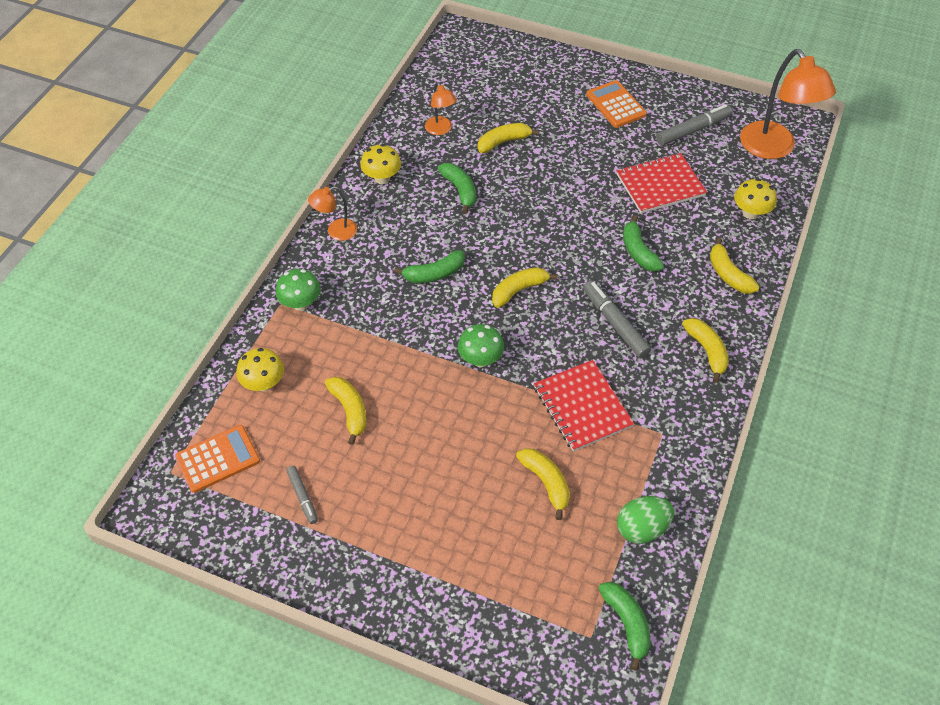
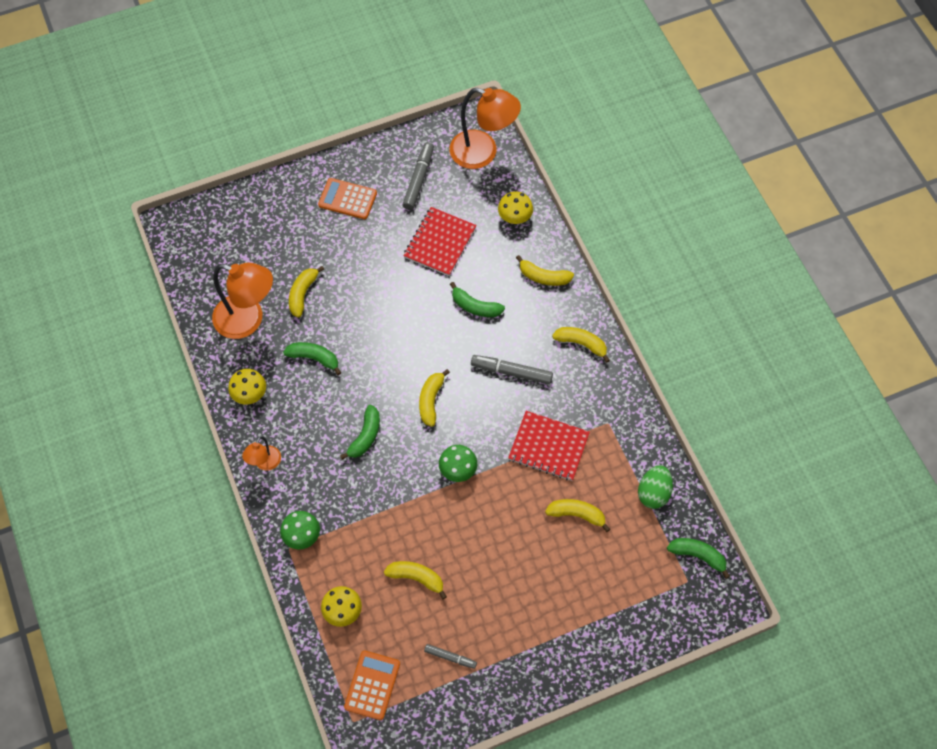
camera: 45 degrees left, 10 degrees up
(440, 130) = (248, 320): orange lamp -> orange lamp, size x1.97

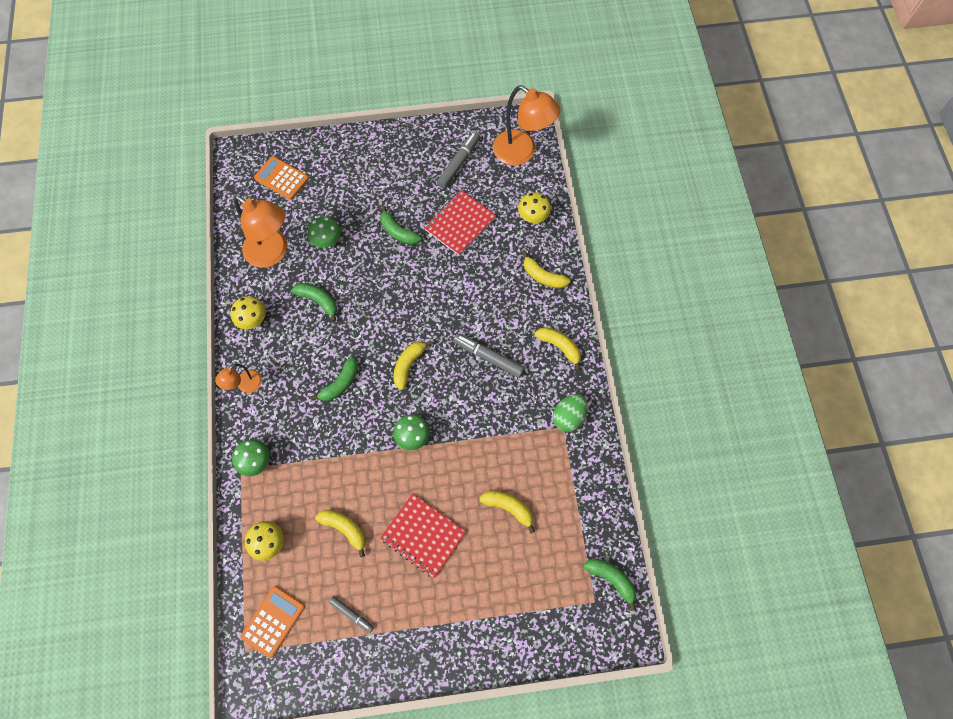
camera: 15 degrees right, 5 degrees up
(303, 294) = (327, 241): yellow banana -> green mushroom
(347, 199) = (392, 167): orange calculator -> orange calculator (281, 178)
(475, 306) = (474, 289): green banana -> green banana (398, 232)
(548, 447) = (501, 436): red notebook -> red notebook (423, 535)
(653, 493) = (586, 506): green egg -> green egg (568, 416)

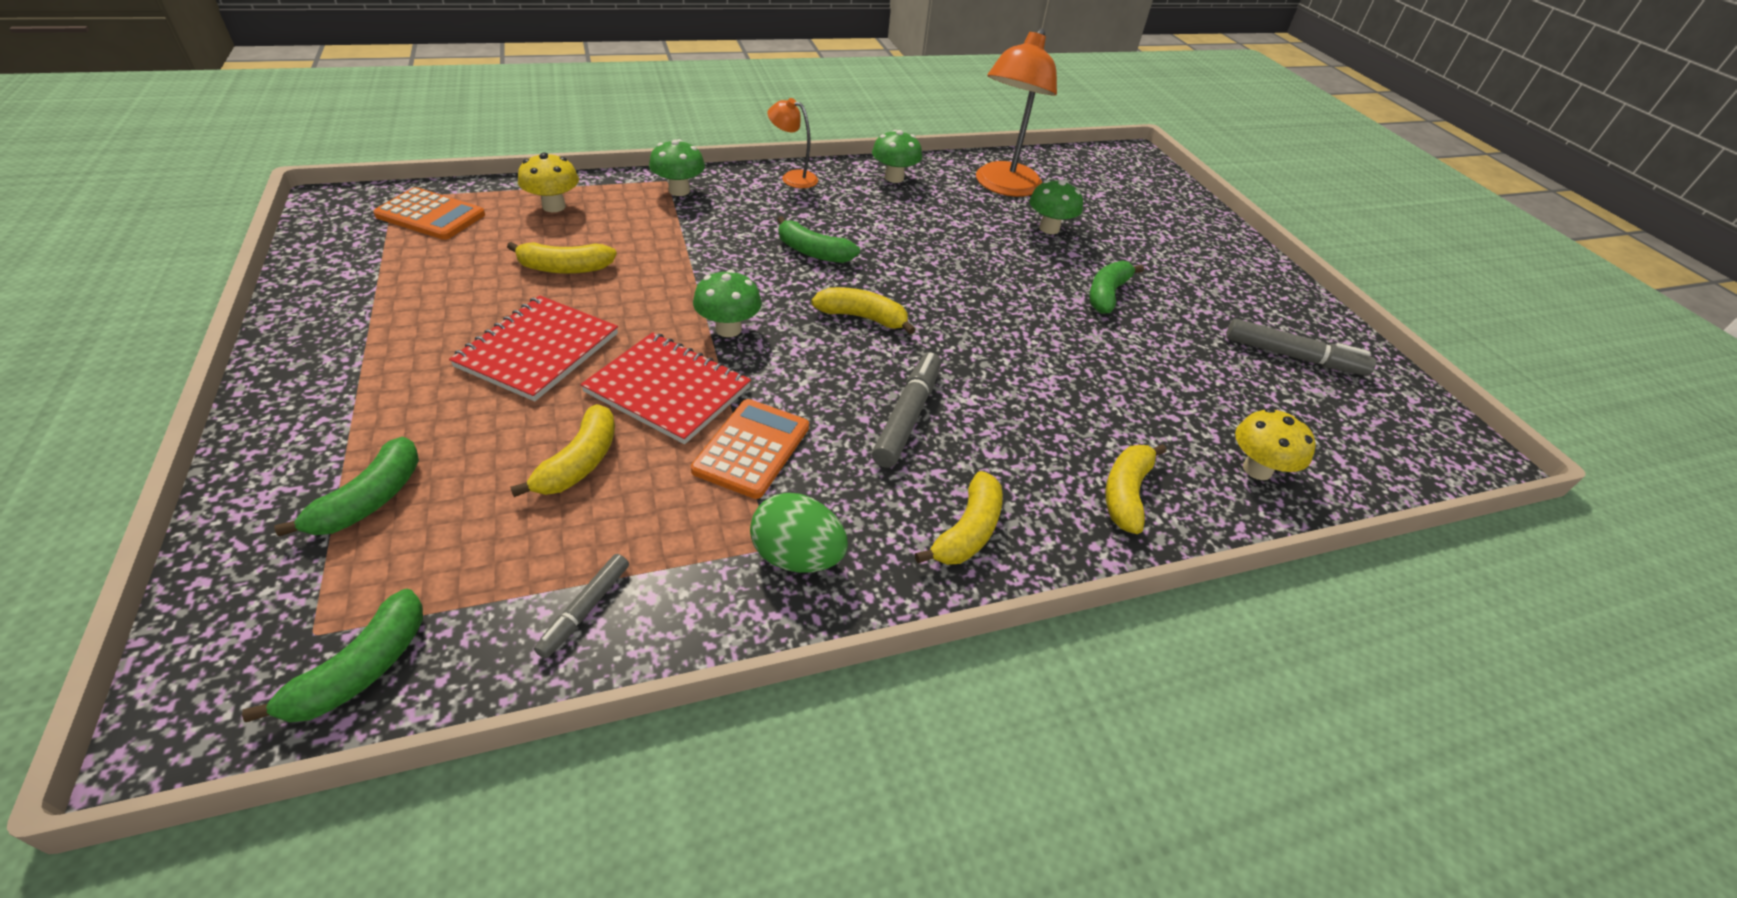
camera: 75 degrees right, 25 degrees down
(253, 320) = (894, 178): yellow mushroom -> green mushroom
(281, 178) = (1125, 187): orange calculator -> orange calculator (751, 448)
(318, 301) = (945, 226): green banana -> green banana (370, 500)
(345, 528) = (564, 268): yellow banana -> yellow banana turned 60 degrees clockwise
(352, 614) = (415, 282): grey marker -> grey marker (585, 609)
(460, 224) = (1170, 364): red notebook -> red notebook (668, 390)
(522, 153) = (1392, 444): orange lamp -> none

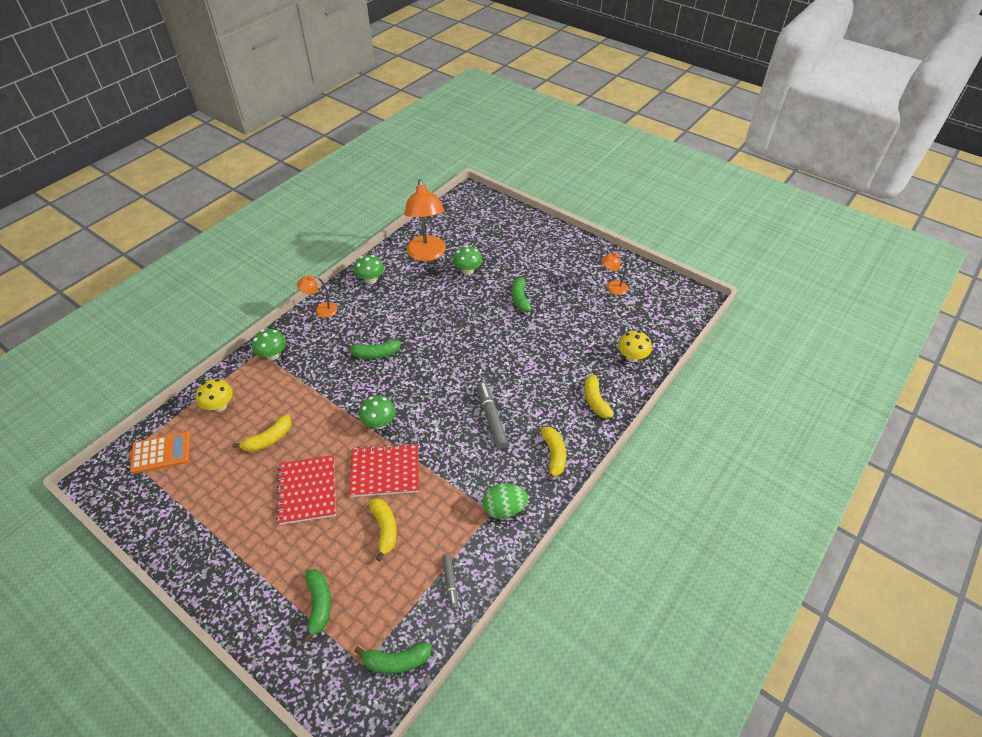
camera: 30 degrees left, 5 degrees up
(361, 670) = (396, 661): green banana -> green banana turned 90 degrees clockwise
(751, 448) = (445, 475): orange calculator -> none
(863, 318) = (431, 378): yellow banana -> none
(1293, 357) = (612, 288): grey marker -> orange lamp

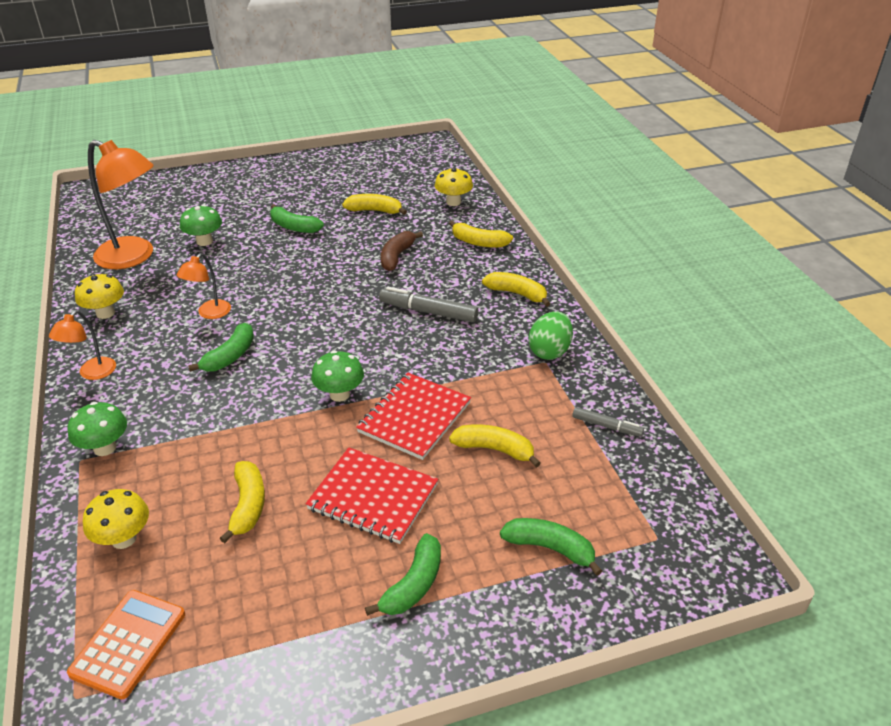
camera: 55 degrees left, 10 degrees down
(370, 280) = (105, 313): green mushroom -> yellow mushroom
(396, 661) = (672, 508): green banana -> green banana (413, 585)
(536, 366) = (397, 256): none -> brown banana
(578, 323) = (375, 211): none -> yellow banana
(612, 288) = (357, 174): orange lamp -> orange lamp (209, 313)

